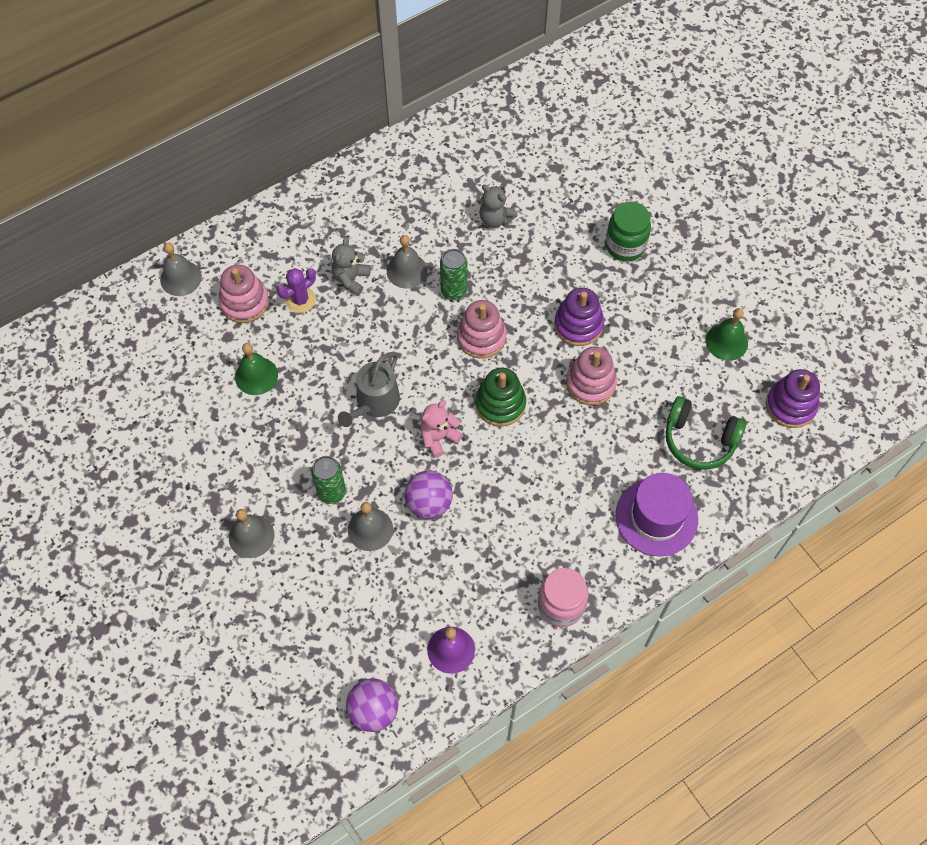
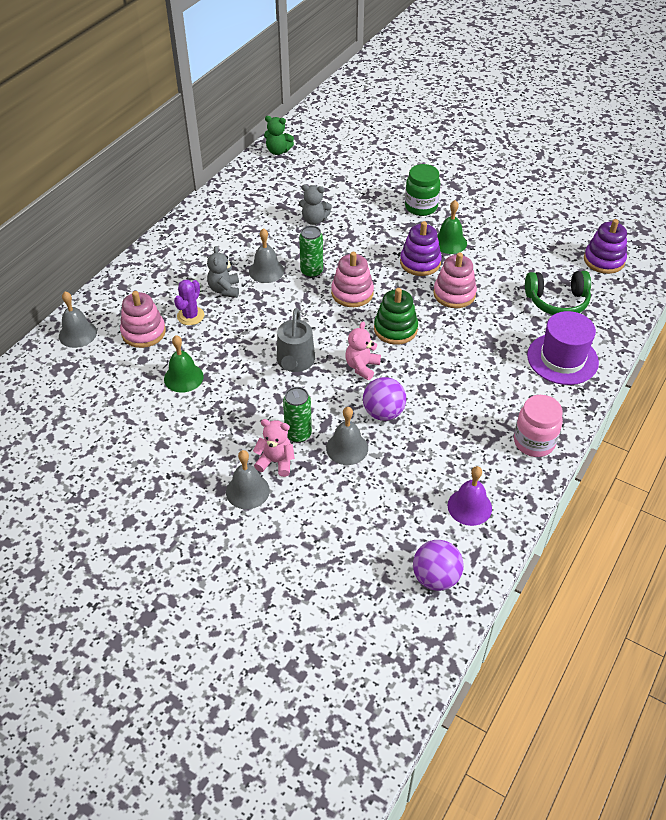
camera: 25 degrees left, 15 degrees down
(294, 515) = (276, 462): none -> pink teddy bear
(508, 100) = (278, 151): none -> green teddy bear
(726, 342) = (532, 238): green bell -> green bell (449, 242)

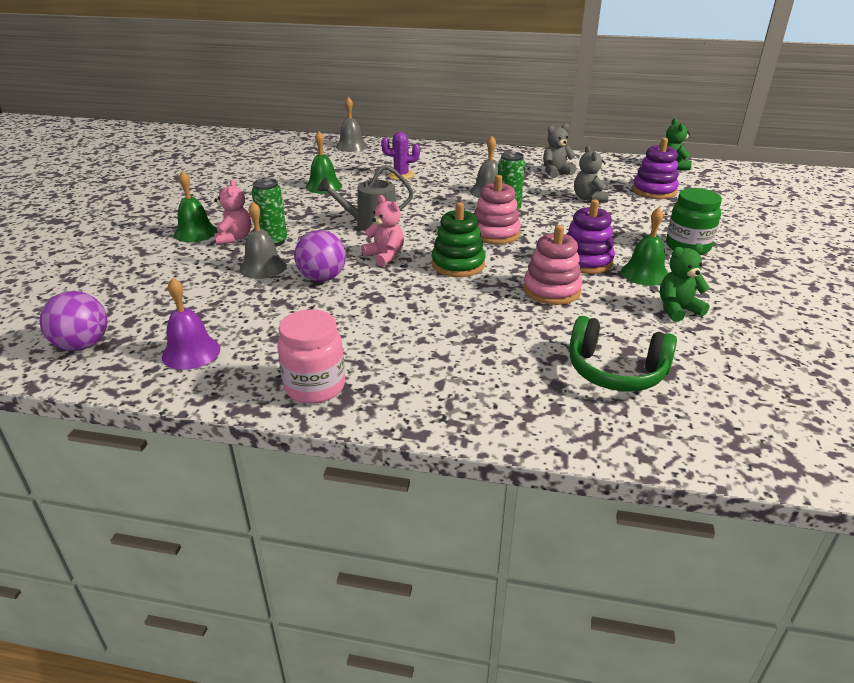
camera: 70 degrees right, 15 degrees down
(143, 332) = (368, 164): pink stacking toy -> none
(224, 290) = (446, 181): grey teddy bear -> grey teddy bear (556, 172)
(247, 491) = (195, 232): grey bell -> green bell
(362, 367) = (385, 256): pink teddy bear -> pink teddy bear turned 45 degrees clockwise
(500, 248) = (677, 309): none -> green teddy bear
(557, 301) = (615, 371): green headphones -> green headphones turned 45 degrees counterclockwise
(562, 359) = (495, 391): purple hat -> none
(604, 260) = (765, 406): purple stacking toy -> purple stacking toy (654, 191)

